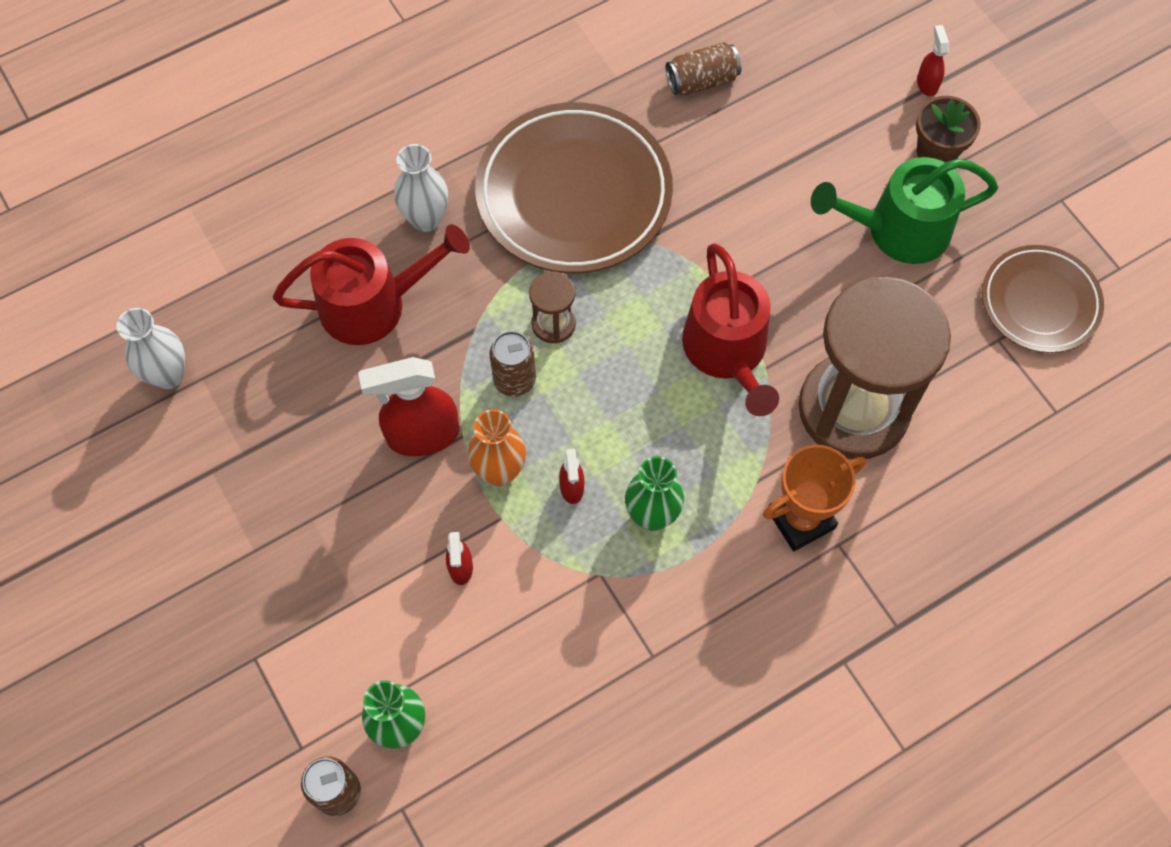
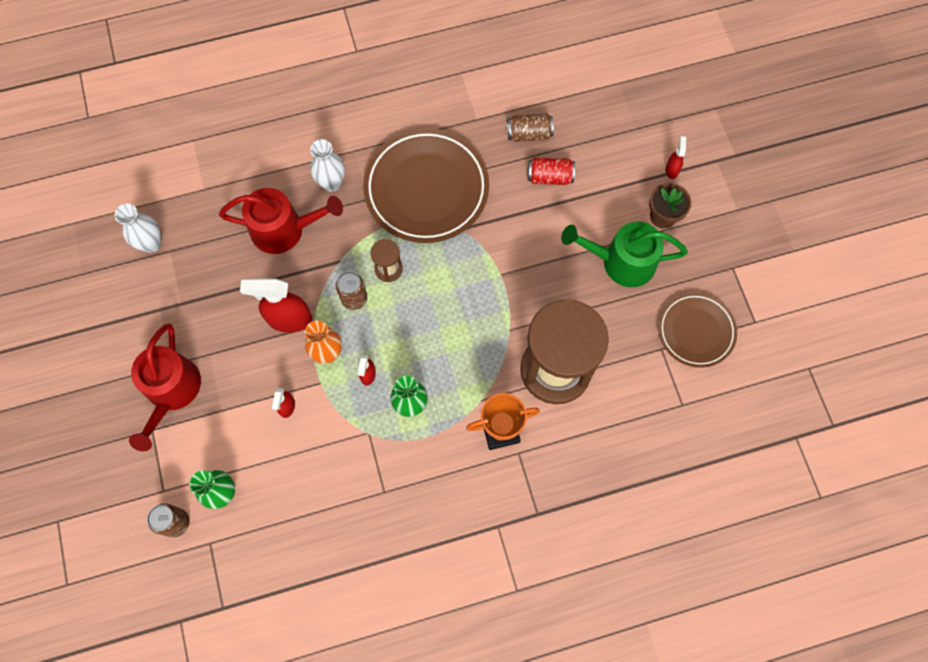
camera: 15 degrees right, 5 degrees up
(727, 351) = (489, 313): red watering can -> red watering can (171, 391)
(752, 135) = (549, 177): none -> red can

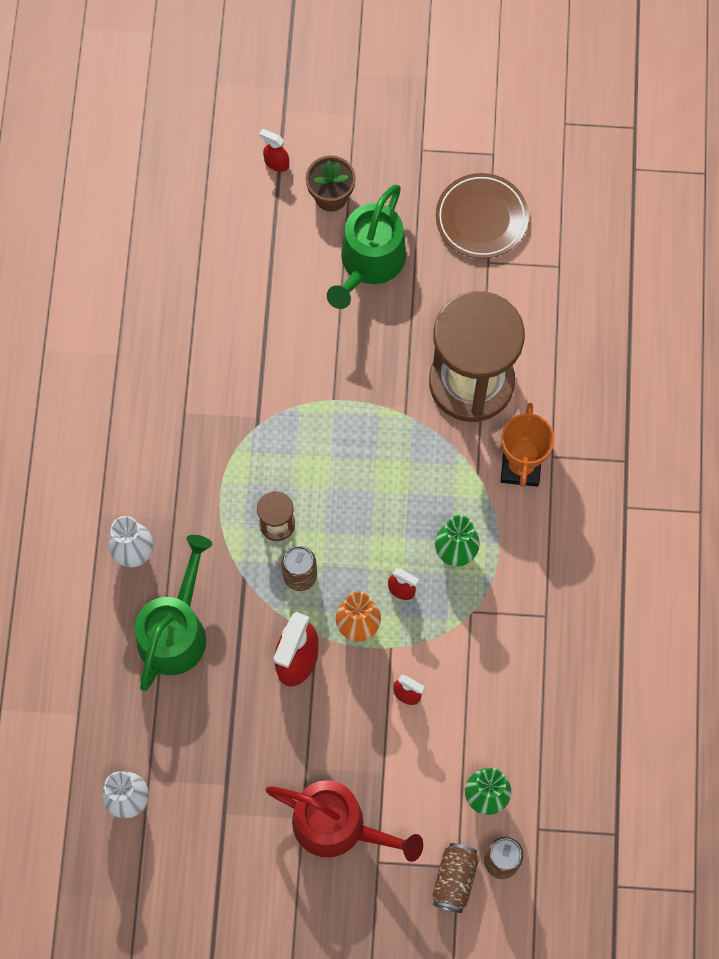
camera: 70 degrees left, 0 degrees up
(284, 229) = (175, 631): red watering can -> green watering can
(426, 189) = (189, 445): brown plate -> none
(529, 134) = (163, 302): brown can -> brown can (454, 879)
(549, 177) = (231, 300): red can -> none

